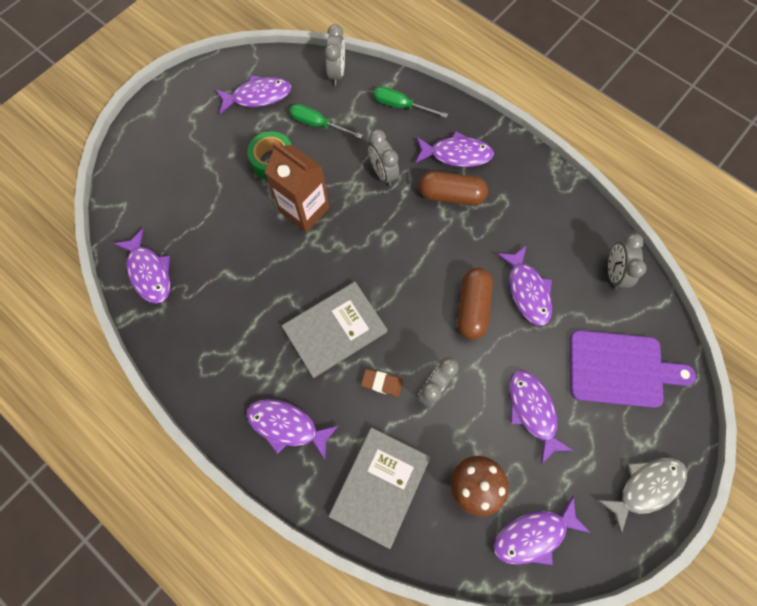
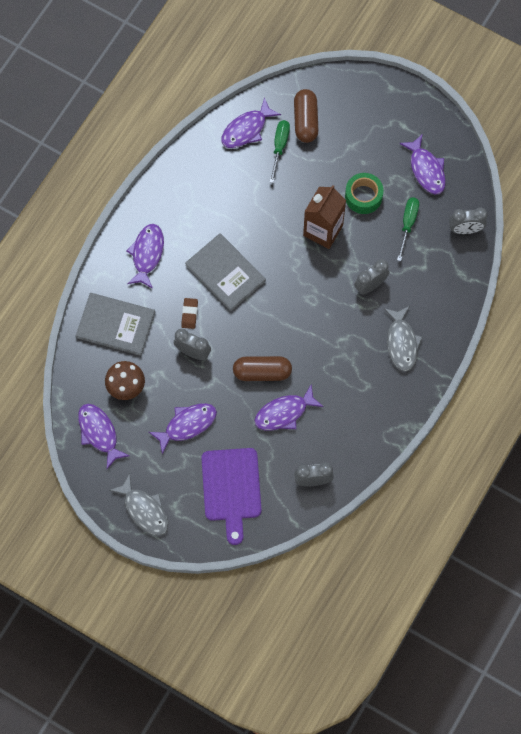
camera: 80 degrees right, 0 degrees up
(401, 106) = (442, 289): green screwdriver -> green screwdriver (279, 147)
(451, 195) = (360, 343): brown capsule -> brown capsule (305, 121)
(456, 154) = (402, 343): purple fish -> grey fish

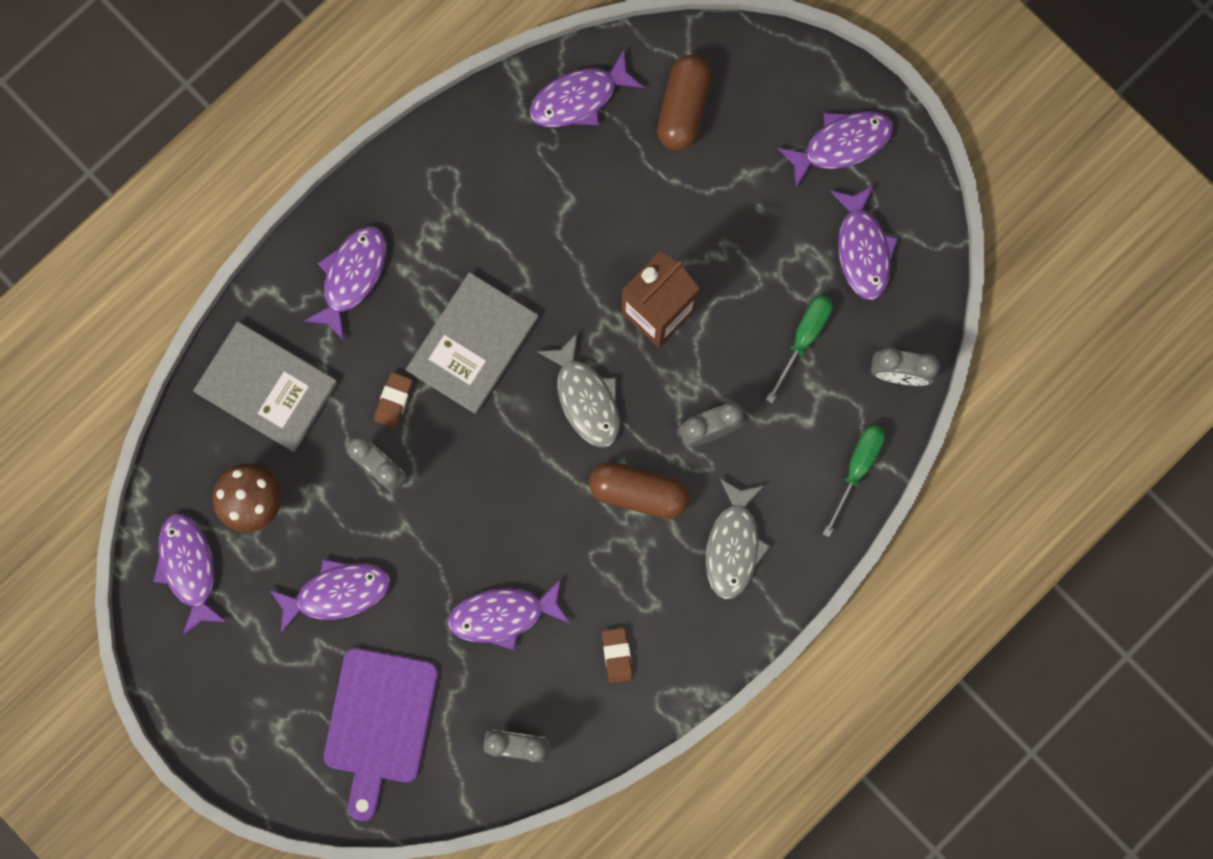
camera: 15 degrees right, 10 degrees up
(144, 510) = (227, 719): grey fish -> grey fish (586, 398)
(225, 273) = (473, 344): grey book -> grey book turned 60 degrees clockwise
(262, 372) = (486, 534): brown capsule -> brown capsule (638, 492)
(279, 147) = (626, 144): green screwdriver -> green screwdriver (857, 469)
(354, 418) = (617, 655): none -> brown eraser
(363, 196) = (742, 269): green tape -> none
(398, 118) = (841, 144): none -> purple fish

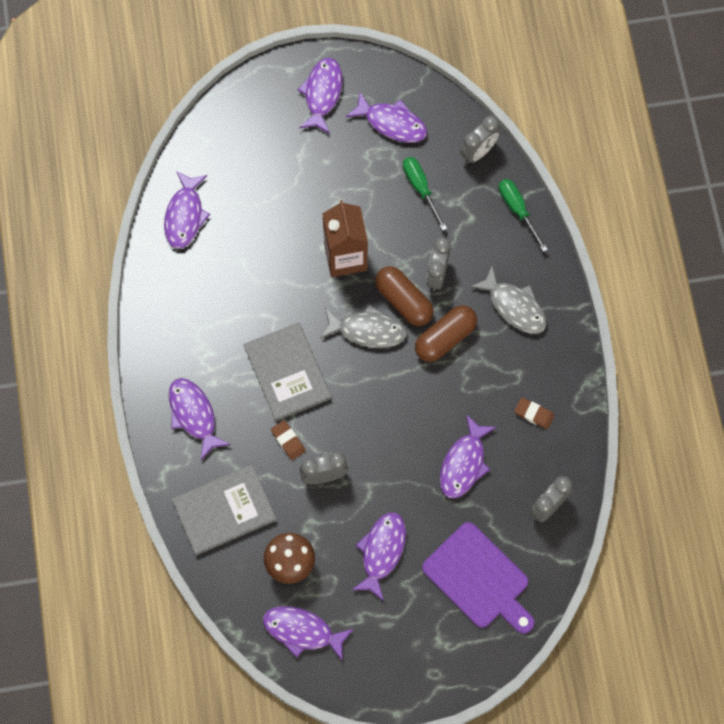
camera: 55 degrees left, 10 degrees down
(683, 108) = (235, 163): brown capsule -> brown capsule (403, 301)

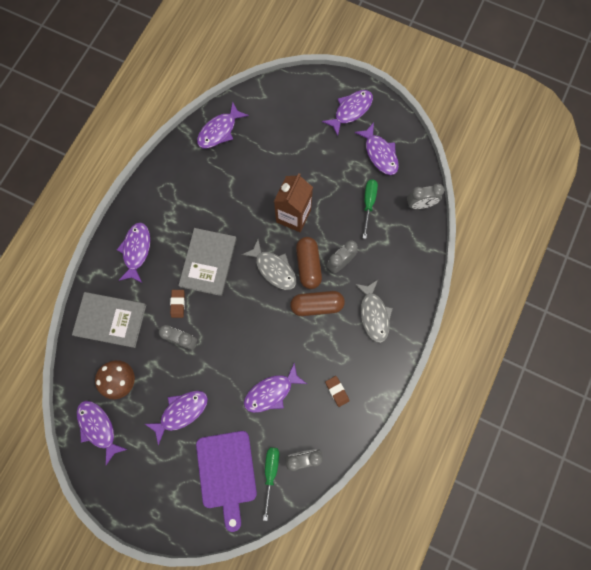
camera: 35 degrees right, 5 degrees up
(517, 210) = (418, 256): green screwdriver -> green screwdriver (270, 473)

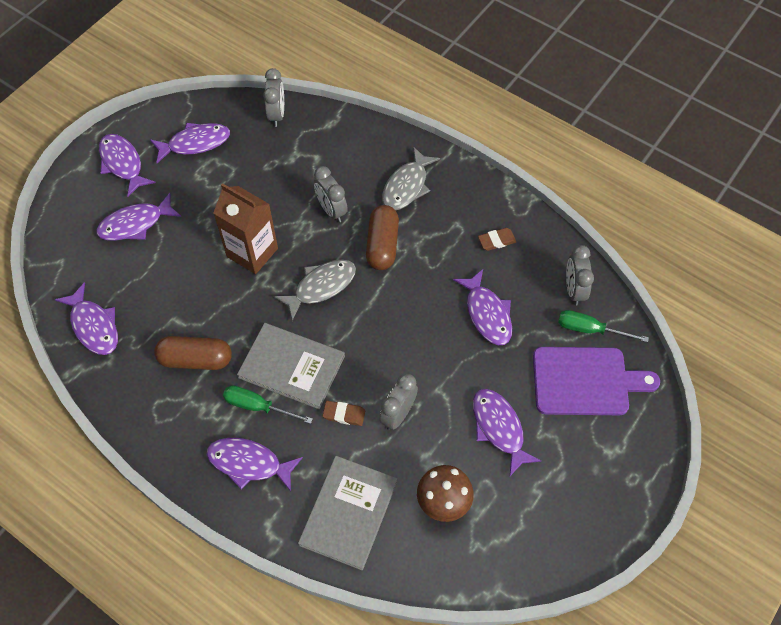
camera: 80 degrees left, 15 degrees down
(98, 427) = (507, 545): purple fish -> purple fish (135, 224)
(308, 265) = (326, 246): brown capsule -> brown capsule (196, 359)
(368, 204) = (260, 167): green screwdriver -> green screwdriver (258, 406)
(373, 314) = (407, 186): grey fish -> grey fish turned 120 degrees clockwise

